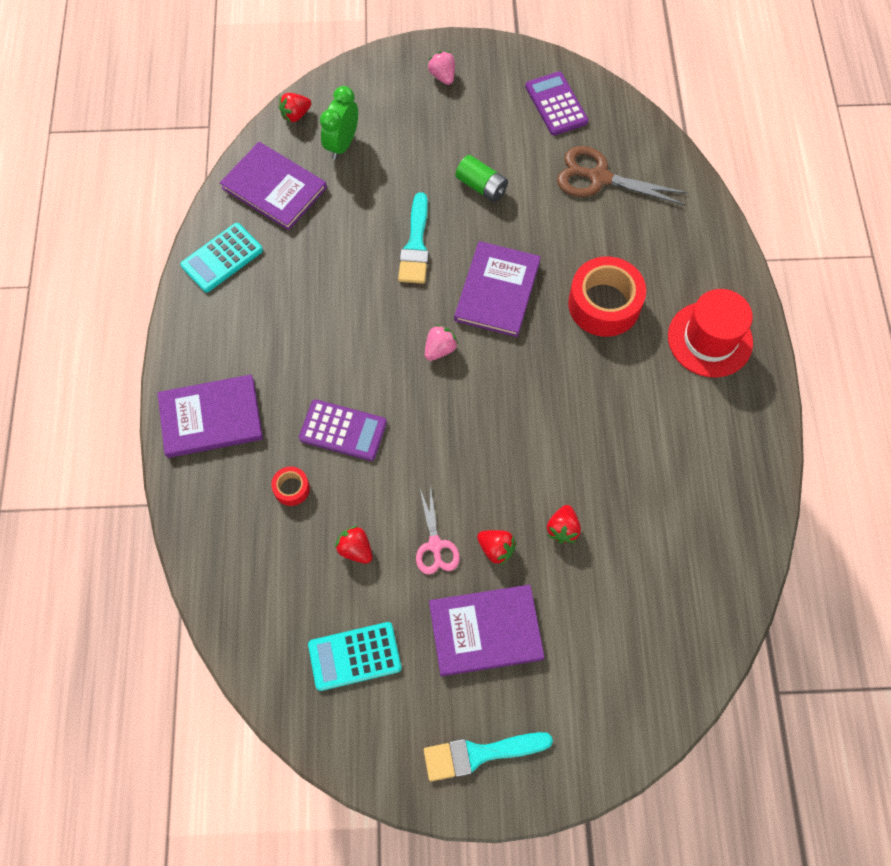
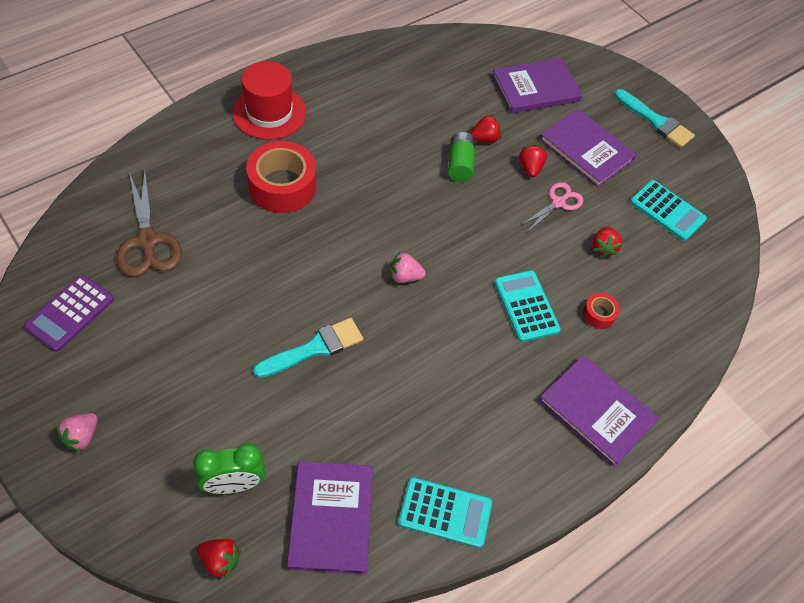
camera: 130 degrees left, 10 degrees down
(343, 430) = (526, 306): purple calculator -> turquoise calculator
(481, 186) = (213, 328): green battery -> green battery (460, 164)
(497, 291) = (320, 263): purple book -> purple book (536, 88)

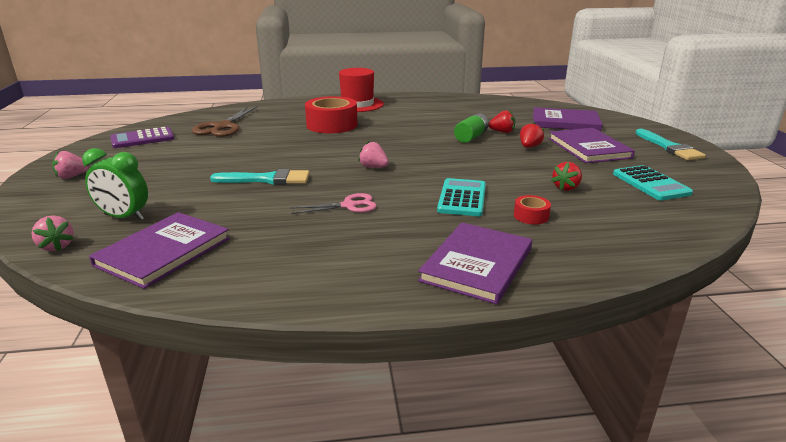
camera: 35 degrees right, 30 degrees down
(220, 560) = (57, 246): red strawberry -> pink strawberry
(445, 512) = (258, 278): turquoise calculator -> none
(558, 203) = (541, 163): pink scissors -> pink scissors (349, 206)
(596, 411) = (477, 264): purple book -> purple book turned 45 degrees clockwise

